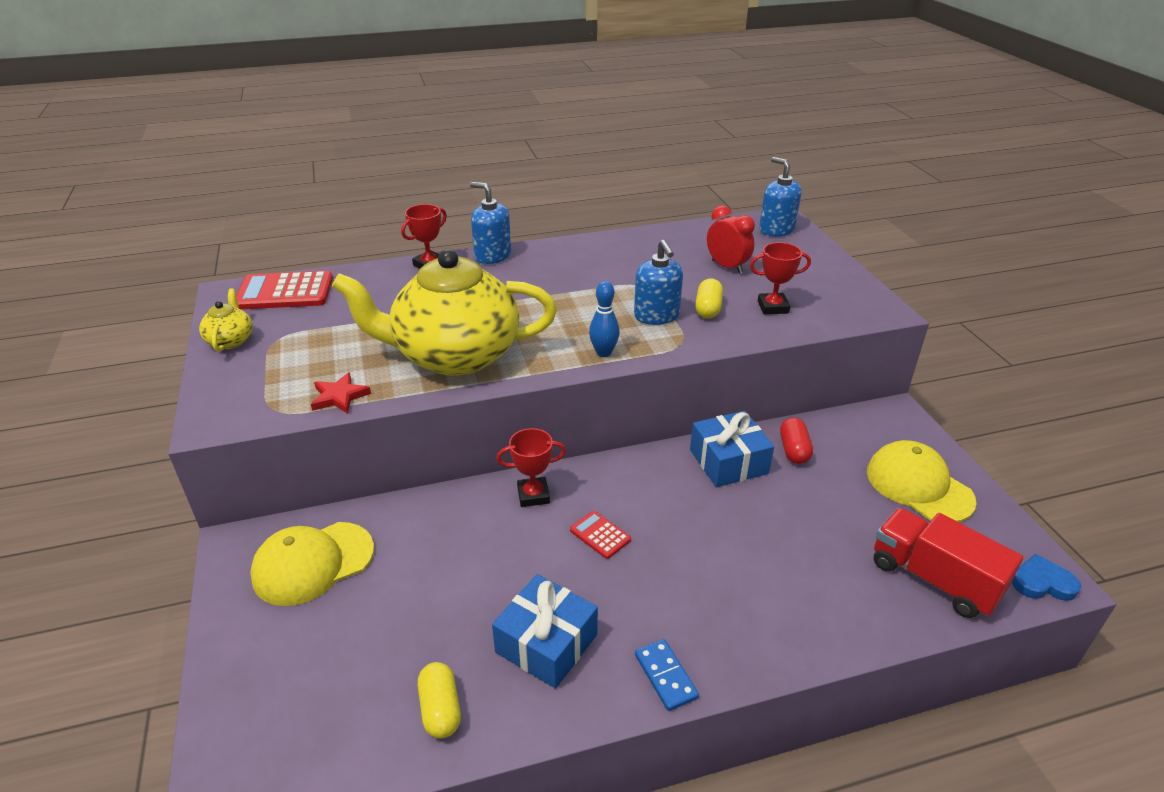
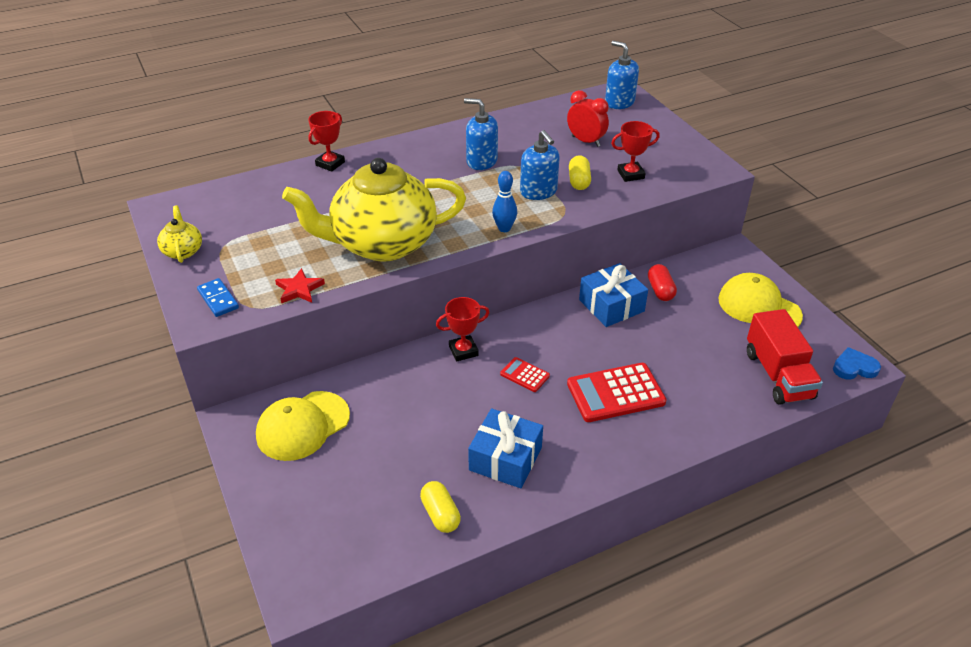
camera: 10 degrees left, 5 degrees up
(285, 292) = (210, 202): red calculator -> red calculator (615, 393)
(492, 256) = (383, 149): blue soap dispenser -> blue soap dispenser (481, 161)
(666, 676) = (599, 468): blue domino -> blue domino (218, 299)
(933, 579) = (778, 375): red truck -> red truck turned 135 degrees counterclockwise

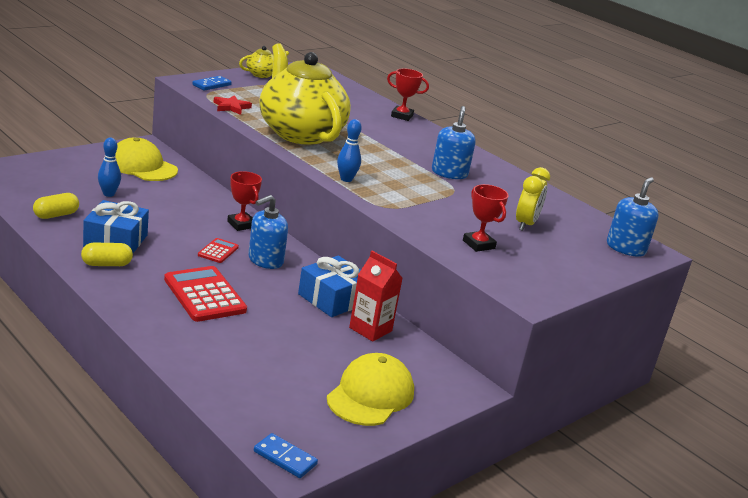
camera: 70 degrees right, 15 degrees down
(382, 461) = (109, 194): none -> blue bowling pin
(538, 192) = (415, 196): blue soap dispenser -> blue soap dispenser (265, 260)
(579, 181) = (446, 216): yellow capsule -> yellow capsule (106, 264)
(586, 141) = (525, 224): red clock -> yellow clock
(660, 290) = (370, 329): red capsule -> red carton
(778, 375) = (256, 397): red truck -> none
(854, 367) = (285, 458): blue heart -> blue domino

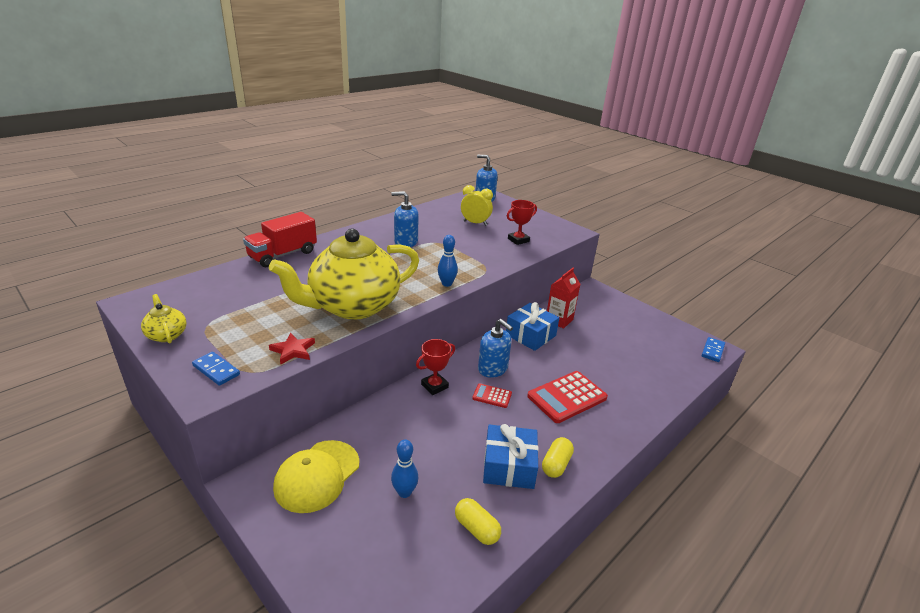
camera: 90 degrees left, 5 degrees up
(106, 264) = (556, 464): yellow capsule -> yellow capsule turned 45 degrees clockwise
(370, 395) = (630, 321): yellow cap -> none
(402, 116) = (283, 255): red trophy -> red truck

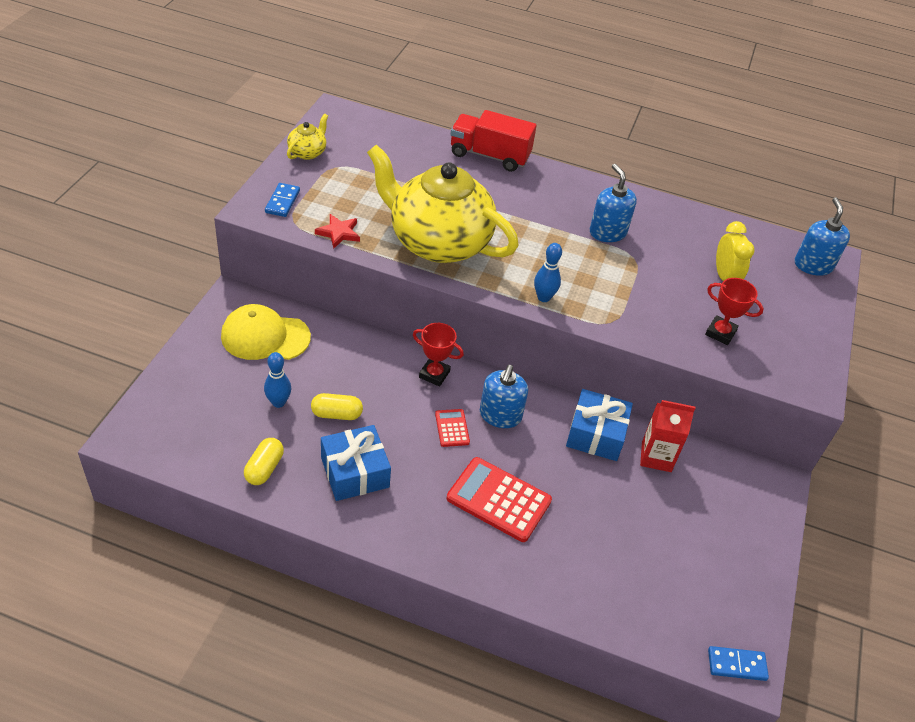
camera: 60 degrees right, 15 degrees up
(556, 464) = (381, 513): yellow capsule -> yellow capsule (336, 414)

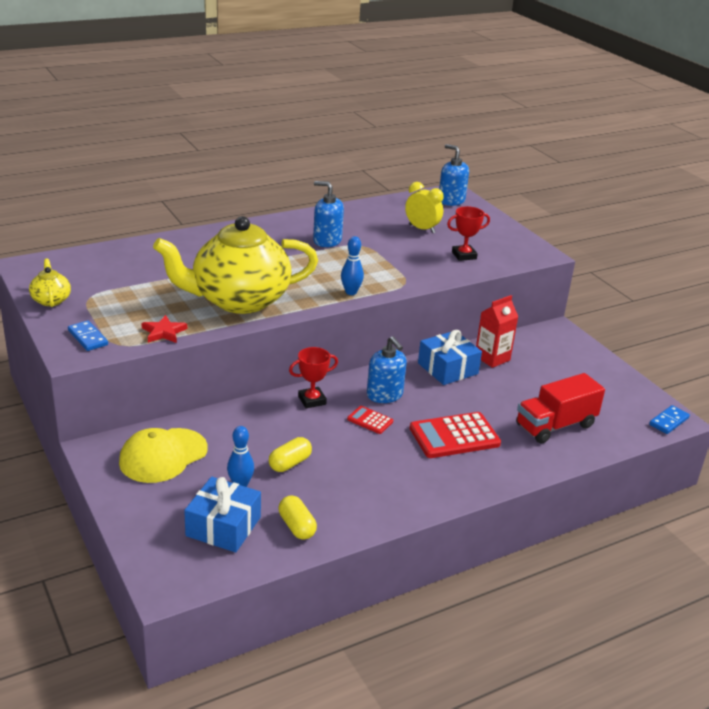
camera: 45 degrees left, 15 degrees down
(355, 472) = (355, 484): blue gift -> blue gift (223, 526)
(489, 155) = (185, 237): red truck -> red truck (555, 425)

